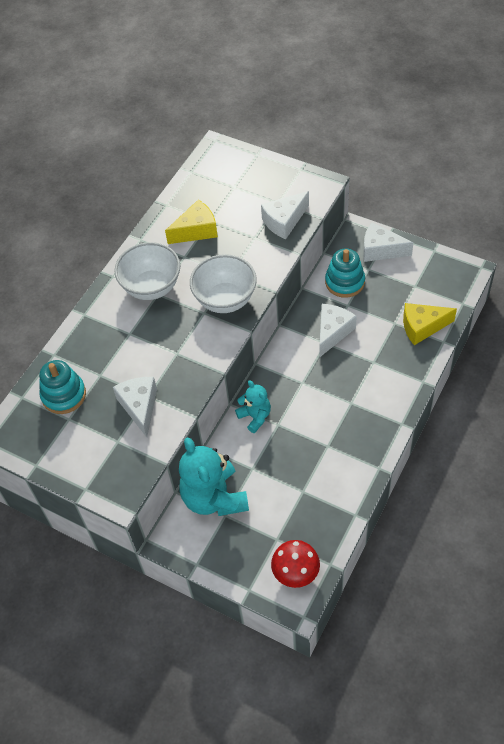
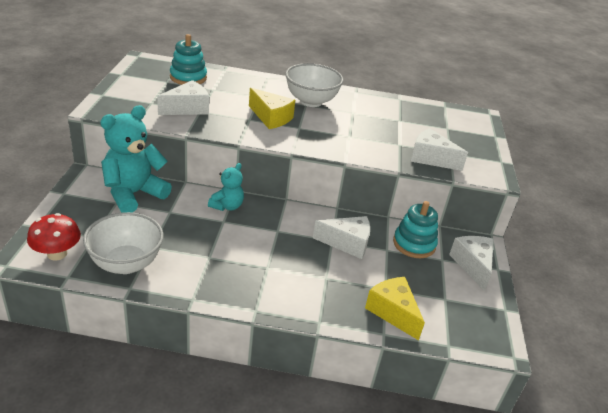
camera: 60 degrees right, 20 degrees down
(196, 231) = (384, 115): yellow cheese -> yellow cheese (271, 118)
(225, 300) = (319, 136): white bowl -> white bowl (126, 263)

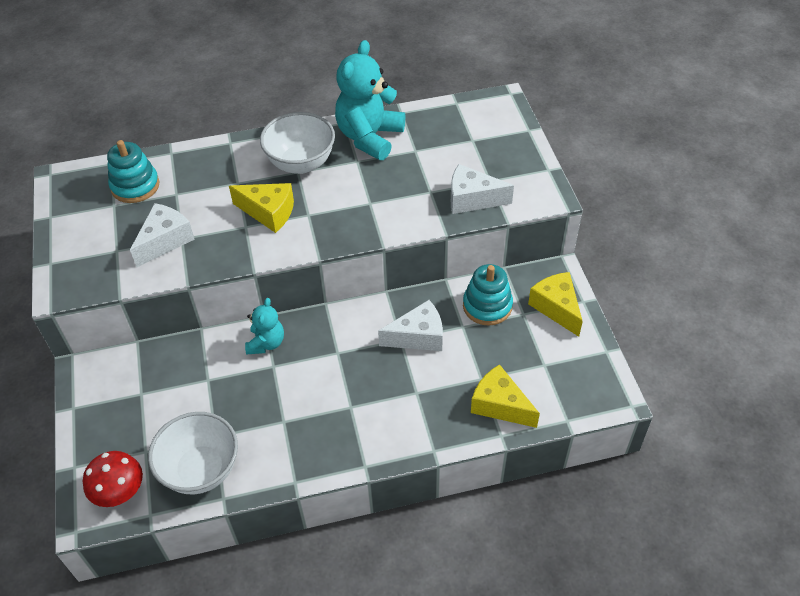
camera: 15 degrees left, 15 degrees up
(133, 194) = (153, 373): turquoise teddy bear -> turquoise teddy bear (369, 137)
(473, 265) = (556, 308): white cheese -> yellow cheese

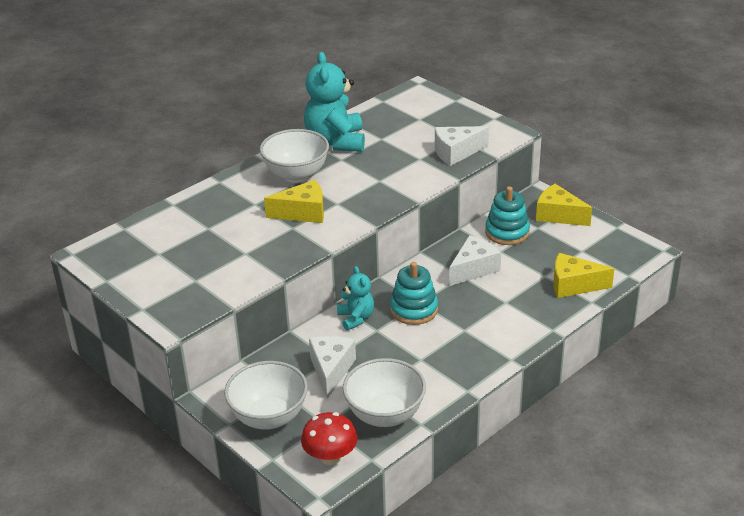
camera: 30 degrees left, 15 degrees down
(107, 418) = (269, 417): none -> white bowl
(135, 186) = (164, 235): turquoise stacking toy -> turquoise stacking toy (414, 310)
(165, 241) = (232, 259): white cheese -> white cheese (331, 370)

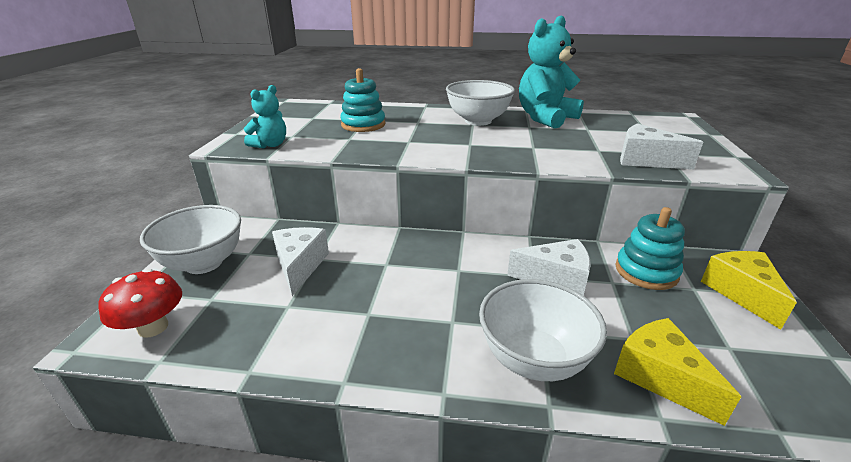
camera: 50 degrees right, 5 degrees down
(303, 213) = (434, 138): yellow cheese -> none
(331, 370) = (300, 266): white cheese -> white cheese turned 60 degrees counterclockwise
(356, 318) = (390, 245): turquoise teddy bear -> turquoise teddy bear (270, 145)
(385, 415) = (249, 333): white bowl -> white bowl (533, 359)
(414, 310) = (442, 271): turquoise stacking toy -> turquoise stacking toy (363, 125)

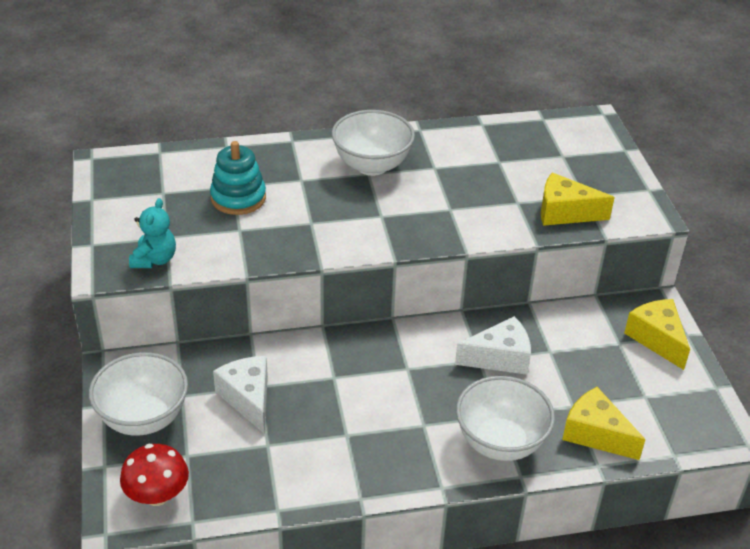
camera: 20 degrees left, 10 degrees up
(545, 118) = (448, 145): turquoise teddy bear -> none
(645, 160) = (564, 212): white cheese -> yellow cheese
(646, 271) = (577, 332): turquoise stacking toy -> none

